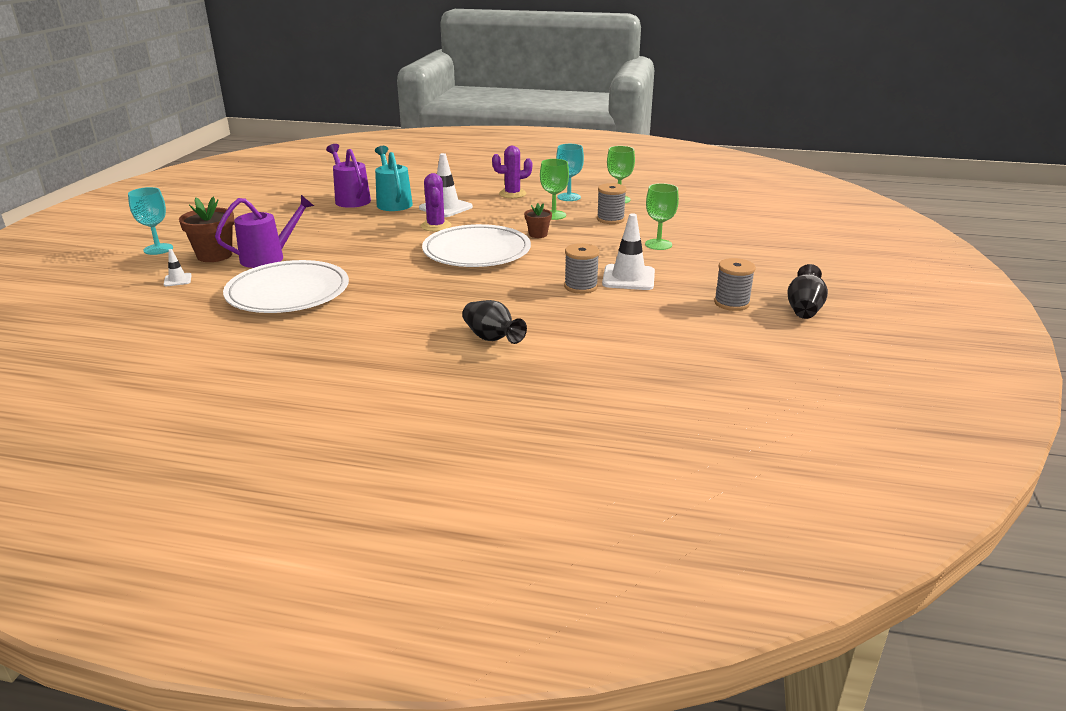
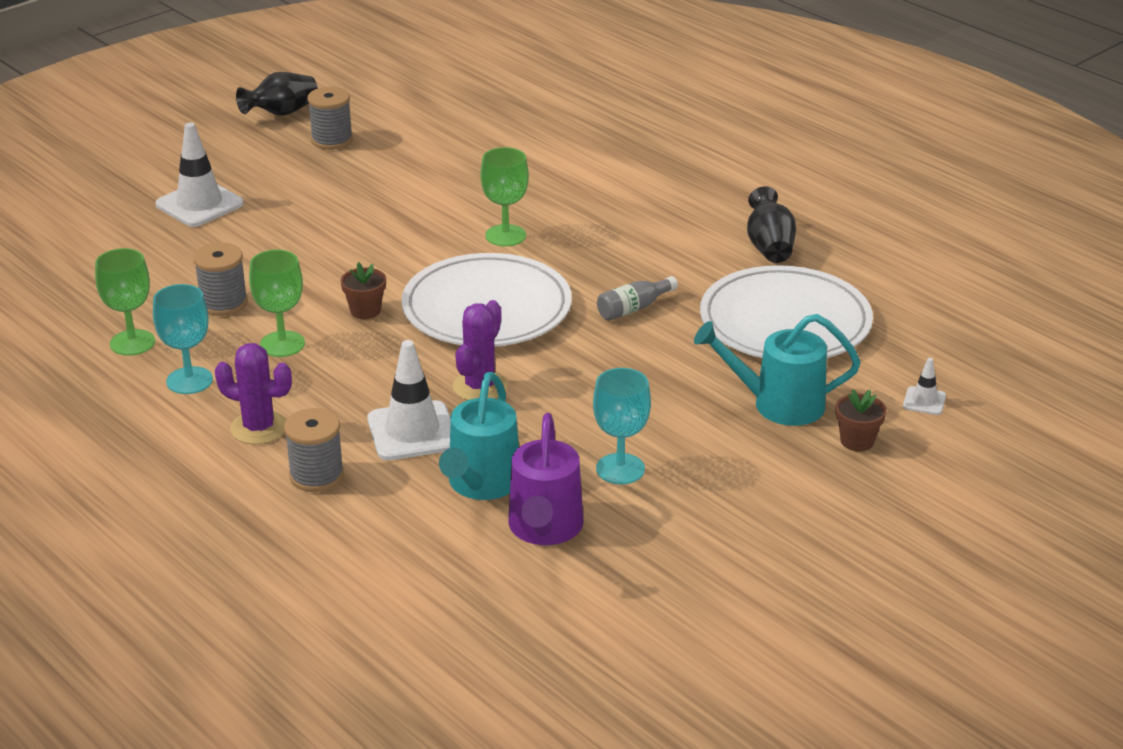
camera: 145 degrees left, 5 degrees up
(158, 249) = (944, 495): turquoise goblet -> turquoise goblet (620, 469)
(214, 255) = (857, 441): brown flower pot -> brown flower pot, size x0.58
(269, 257) = (777, 404): purple watering can -> turquoise watering can
(392, 273) = (633, 308): none -> grey bottle
(492, 338) = (613, 184): black vase -> black vase (769, 247)
(581, 286) = (443, 210): grey spool -> grey spool (316, 476)
(628, 278) = (374, 202): white traffic cone -> white traffic cone (199, 204)
(658, 244) = (252, 235): green goblet -> green goblet (505, 235)

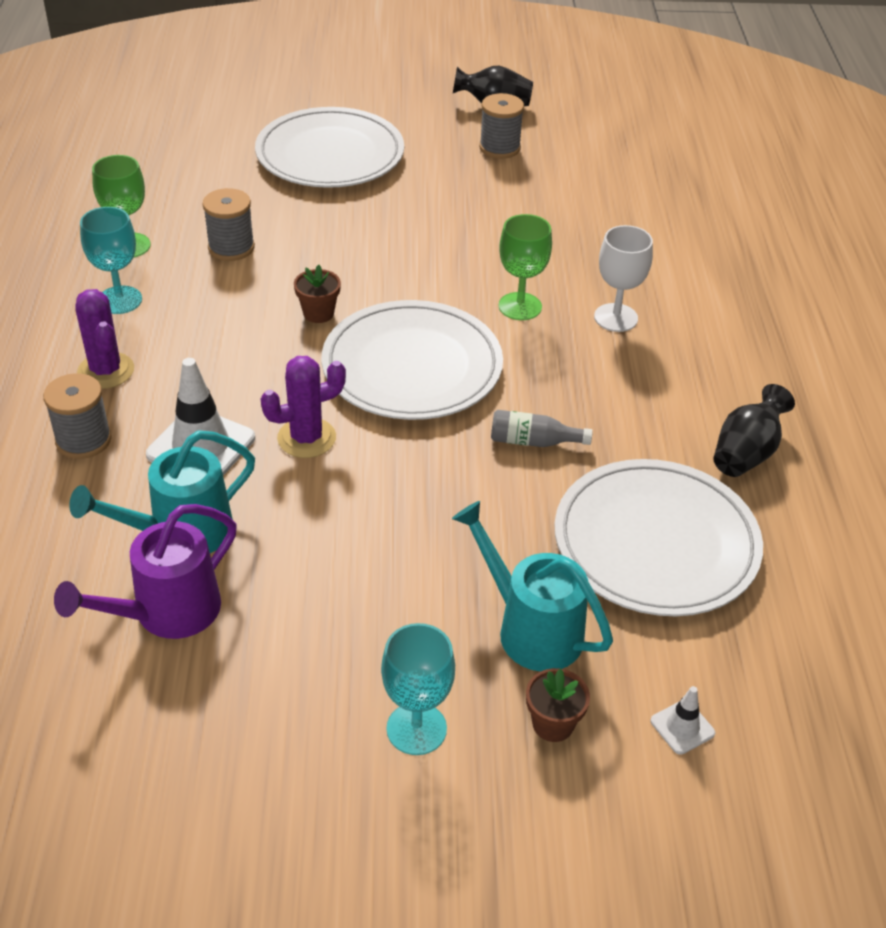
camera: 40 degrees right, 10 degrees up
(199, 204) = (330, 155): white traffic cone -> white plate
(282, 344) = (221, 307): green goblet -> none
(580, 211) = (616, 318): none -> white goblet
(620, 469) = (305, 597): turquoise goblet -> turquoise goblet (416, 729)

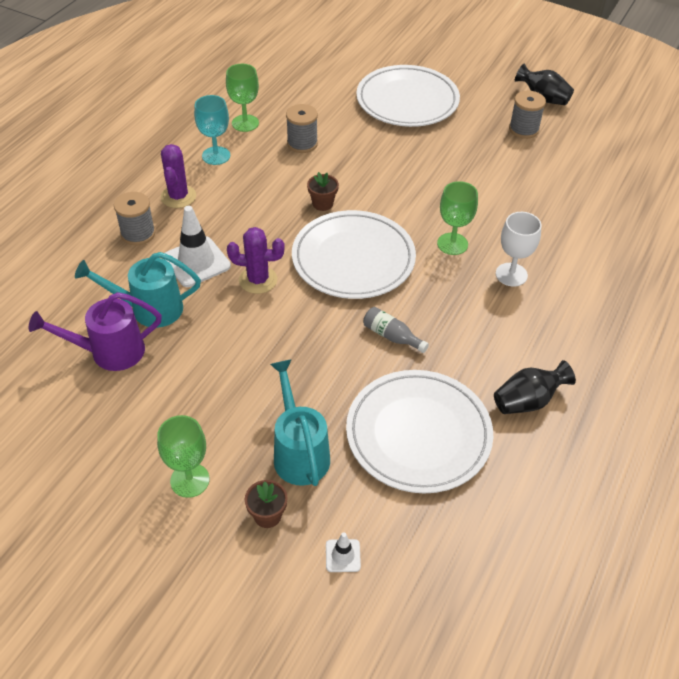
camera: 30 degrees right, 5 degrees up
(416, 729) = (190, 480): turquoise goblet -> green goblet

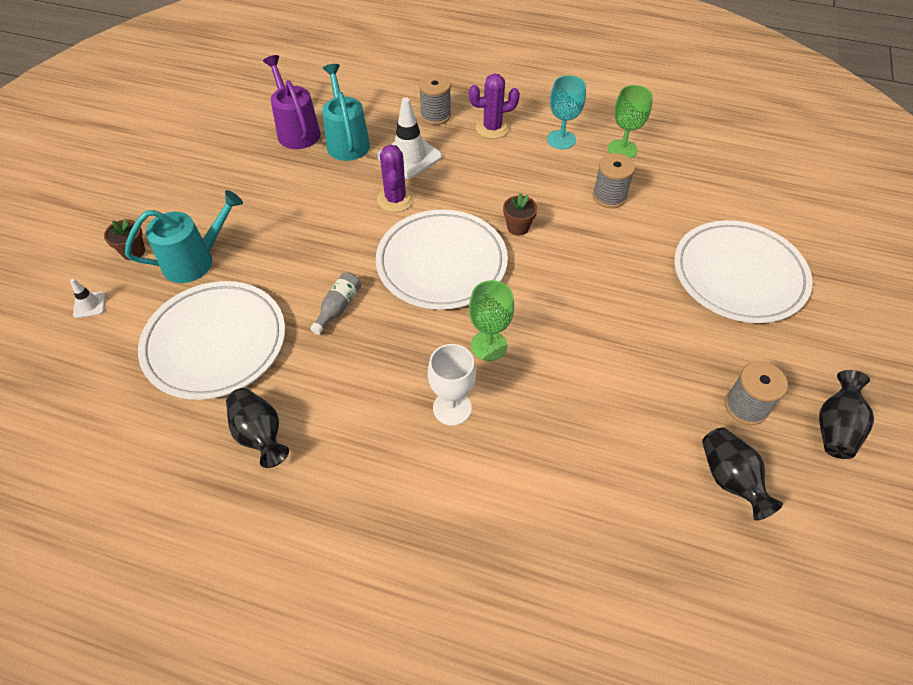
camera: 80 degrees right, 5 degrees up
(190, 480) = (170, 201): green goblet -> none
(578, 151) = (730, 479): none -> black vase

